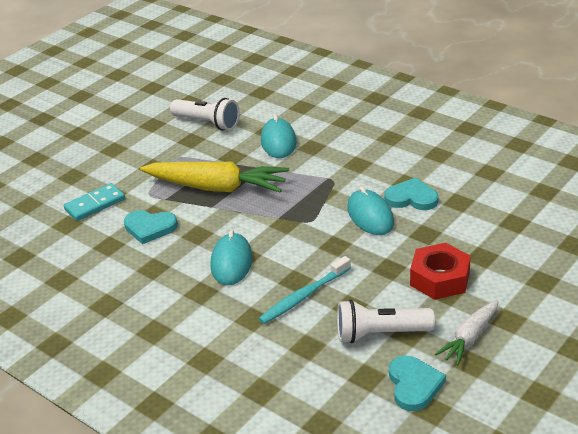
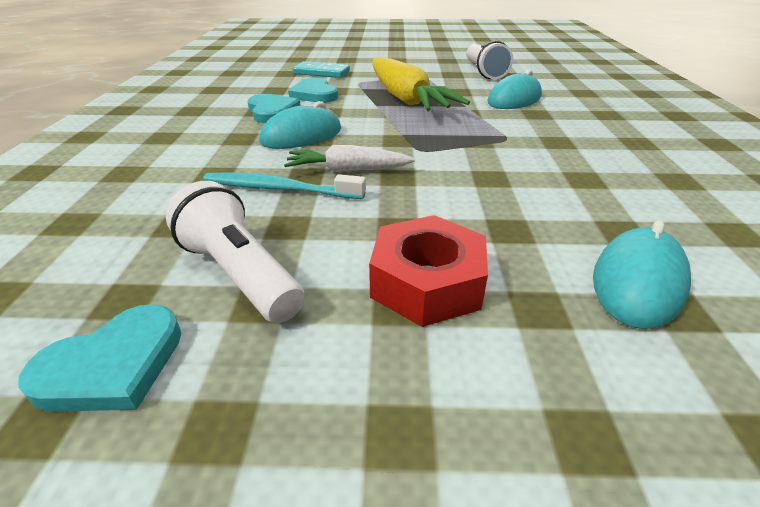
camera: 50 degrees right, 0 degrees up
(370, 216) = (482, 178): turquoise mouse -> turquoise mouse (637, 282)
(411, 198) = (562, 192): turquoise heart -> turquoise heart (272, 112)
(469, 338) = (295, 390): white carrot -> white carrot (347, 170)

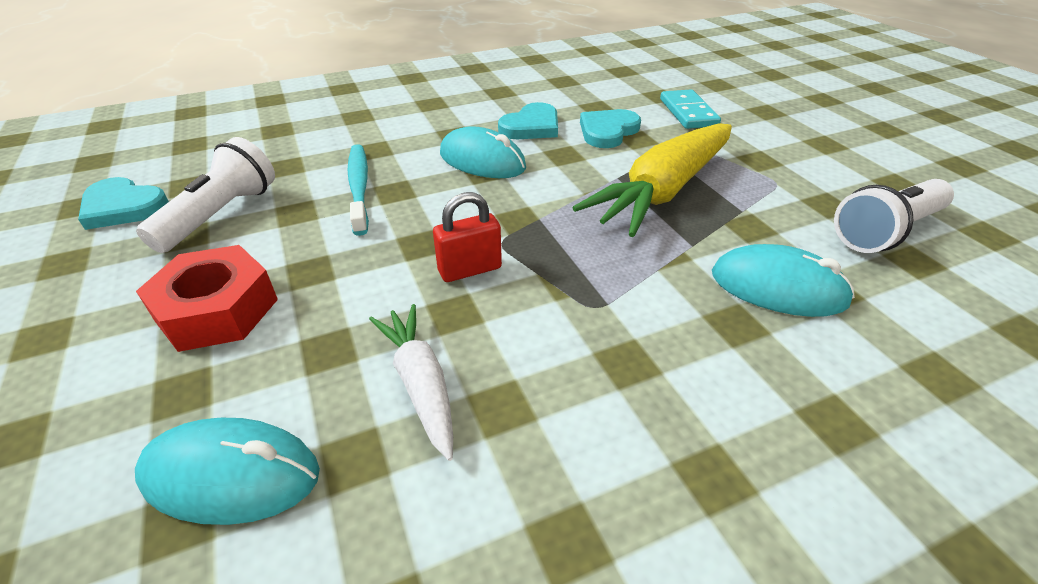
camera: 65 degrees right, 5 degrees up
(347, 170) = (417, 210): white carrot -> white carrot (420, 383)
(446, 164) = (470, 269): none -> red padlock

